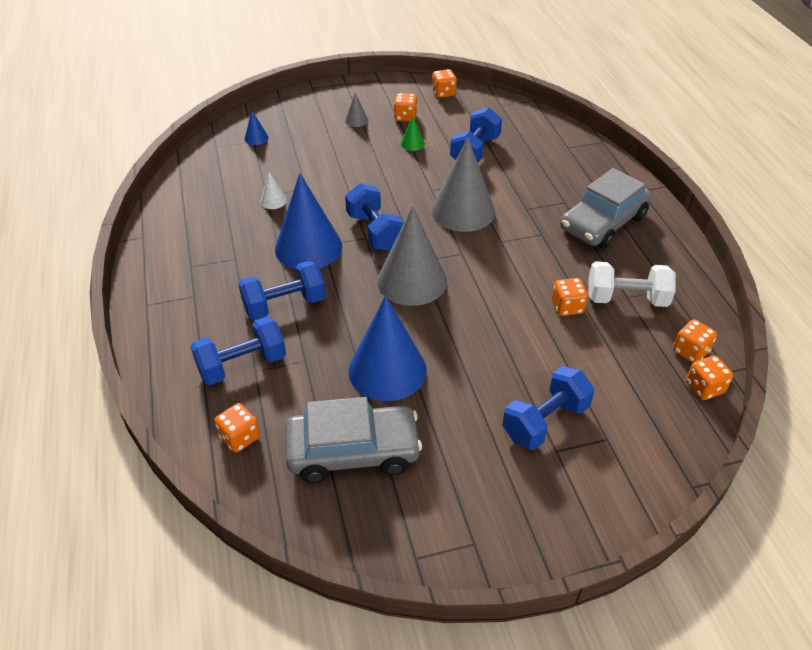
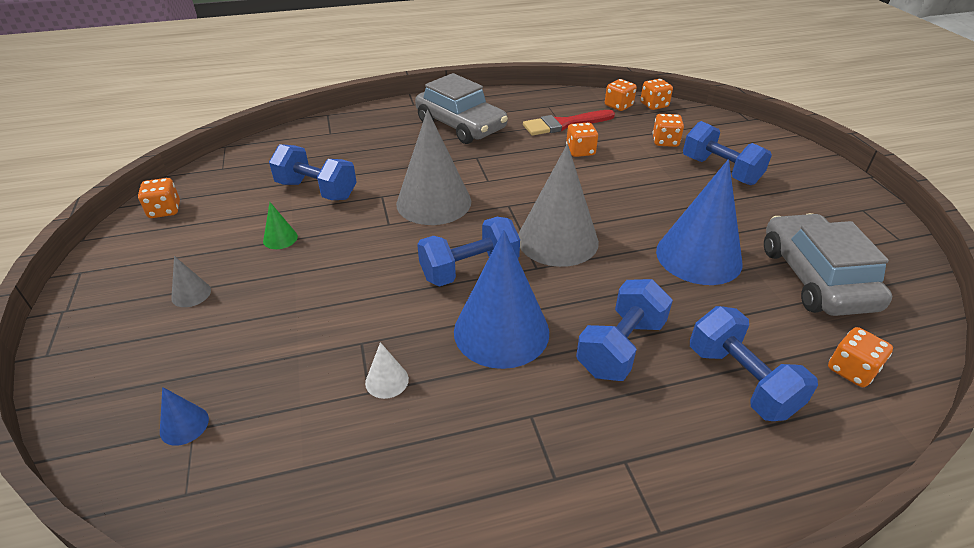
camera: 90 degrees left, 5 degrees down
(284, 305) = (620, 347): blue dumbbell -> blue dumbbell turned 60 degrees clockwise
(405, 117) = (209, 244): orange dice -> orange dice (665, 142)
(626, 299) = (564, 124): white dumbbell -> red brush

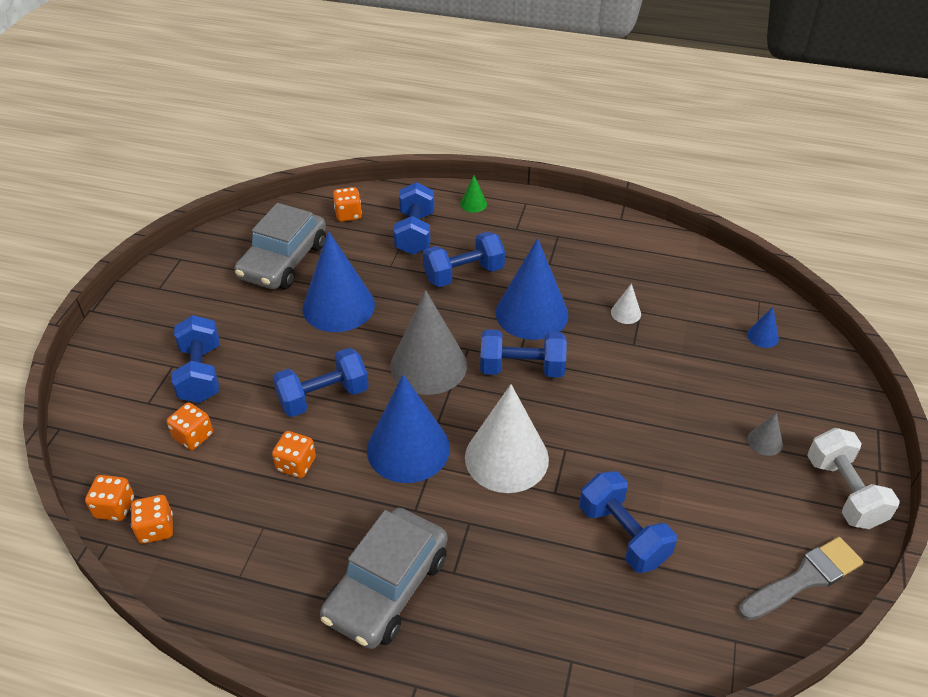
camera: 150 degrees left, 5 degrees up
(111, 278) = (844, 492): none -> white dumbbell
(165, 210) = (804, 578): orange dice -> grey brush
(280, 238) = (677, 475): green cone -> green cone (473, 204)
(433, 202) = (506, 458): grey cone -> white cone
(461, 125) = (387, 587): grey car -> grey car turned 135 degrees counterclockwise
(514, 183) = (408, 448): none -> blue cone
(564, 124) = (261, 523): red brush -> none
(613, 189) = (323, 397): none -> blue dumbbell

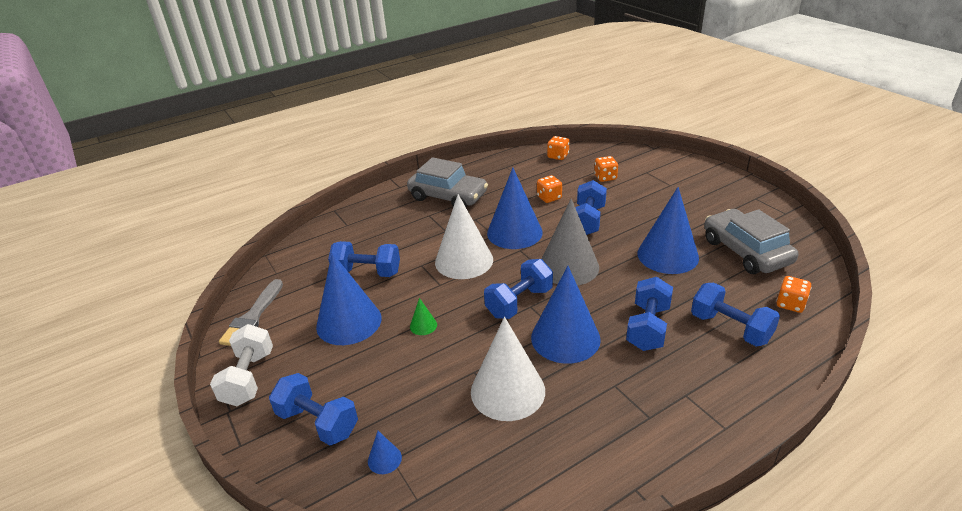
camera: 135 degrees right, 10 degrees down
(115, 507) = (583, 150): orange dice -> none
(201, 373) = (653, 191): blue dumbbell -> blue dumbbell (318, 422)
(387, 587) = (448, 196): grey car -> grey car turned 135 degrees clockwise
(473, 204) = (752, 388): green cone -> green cone (423, 325)
(626, 313) = (507, 391): white cone -> white cone, size x2.40
(699, 479) = (349, 322): none -> blue cone
(765, 441) = (323, 372): grey cone -> none
(844, 492) = (248, 378): white dumbbell -> white dumbbell turned 60 degrees clockwise

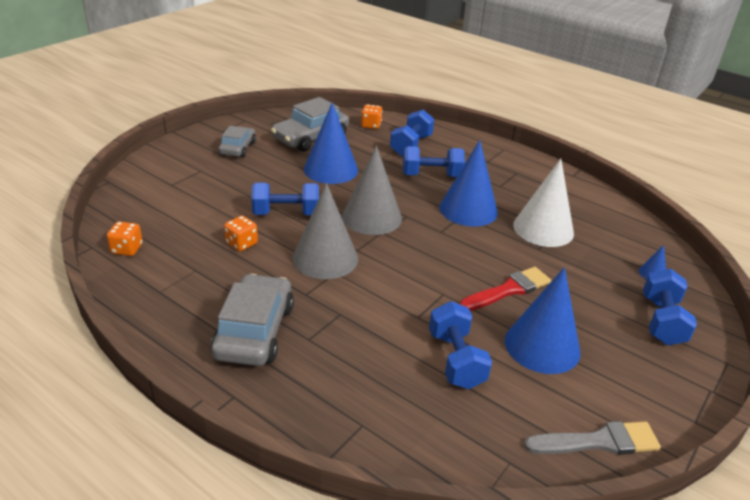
camera: 115 degrees left, 0 degrees up
(248, 378) = (670, 395): white dumbbell -> none
(423, 325) = (508, 290): green cone -> red brush
(464, 260) = (394, 285): white cone -> none
(514, 232) = (325, 258): blue cone -> grey cone
(519, 302) = (440, 238): blue dumbbell -> none
(605, 177) = (186, 209): orange dice -> none
(716, 205) = (237, 148): none -> grey car

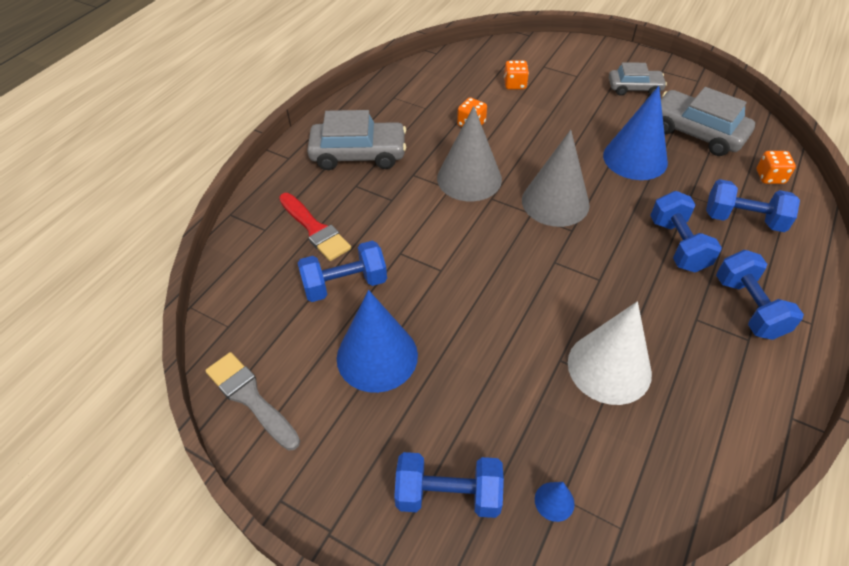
camera: 85 degrees right, 15 degrees up
(127, 249) = (440, 69): orange dice -> orange dice (515, 84)
(286, 213) = (531, 141): blue dumbbell -> blue dumbbell (748, 307)
(468, 209) = (615, 285): blue cone -> none
(508, 290) = (464, 327): red brush -> red brush (315, 229)
(598, 441) = (250, 397): grey brush -> grey brush turned 150 degrees clockwise

